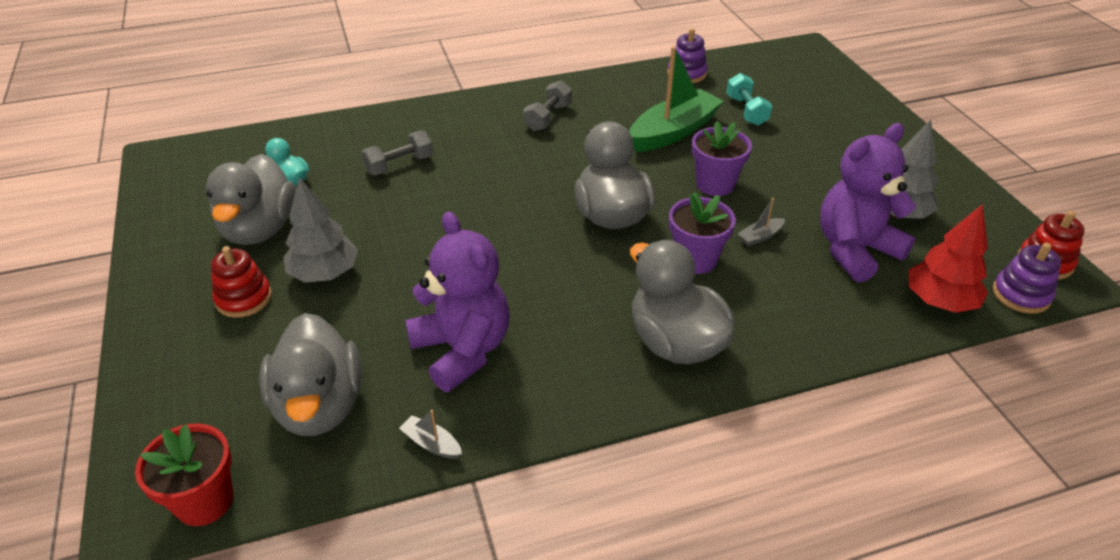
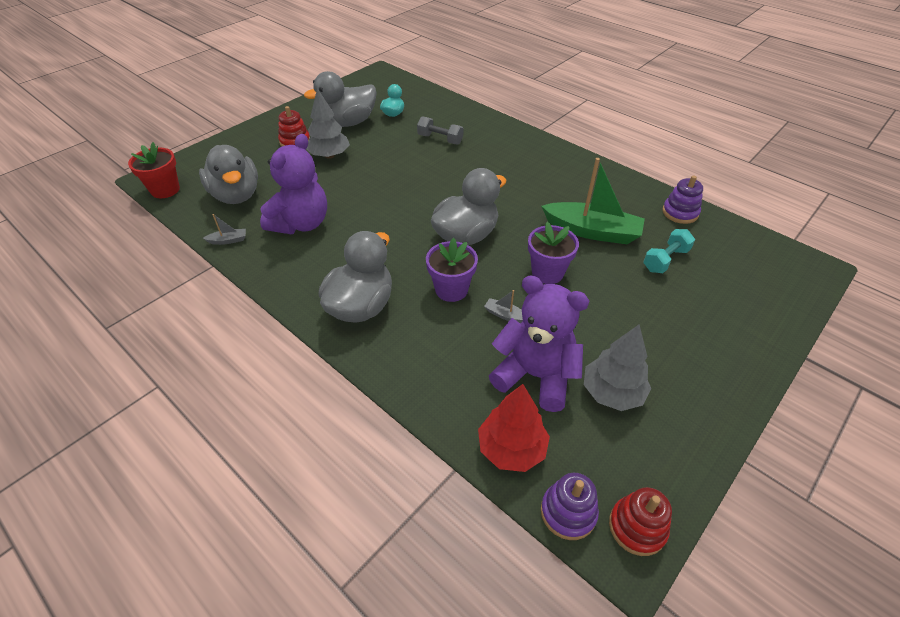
camera: 60 degrees right, 5 degrees up
(320, 405) = (236, 195): grey duck -> grey duck turned 75 degrees counterclockwise
(431, 444) = (228, 240): grey boat -> grey boat turned 75 degrees clockwise
(548, 117) = (546, 172): grey dumbbell -> none

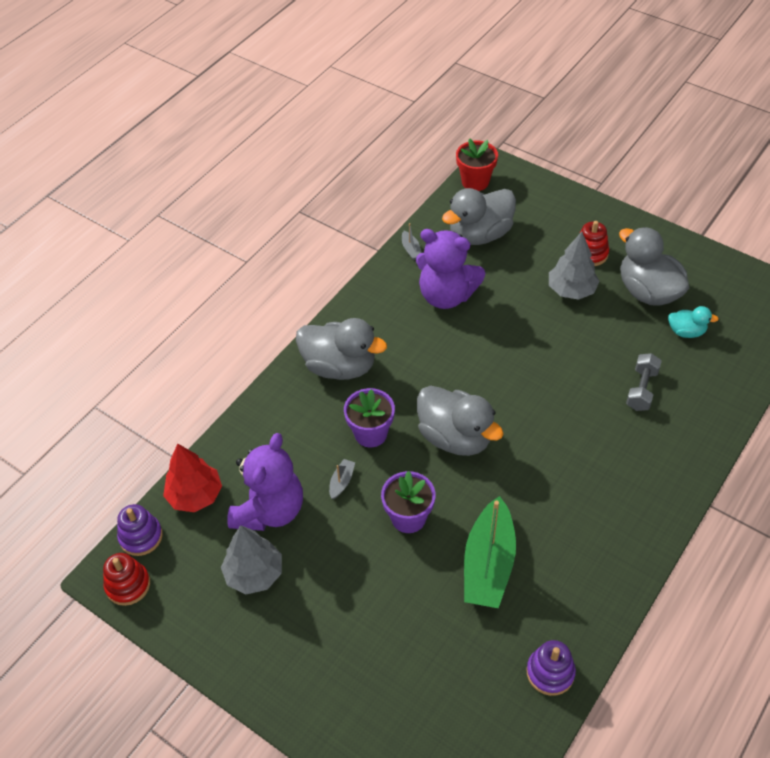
camera: 85 degrees right, 5 degrees up
(665, 260) = (450, 642): turquoise dumbbell -> none

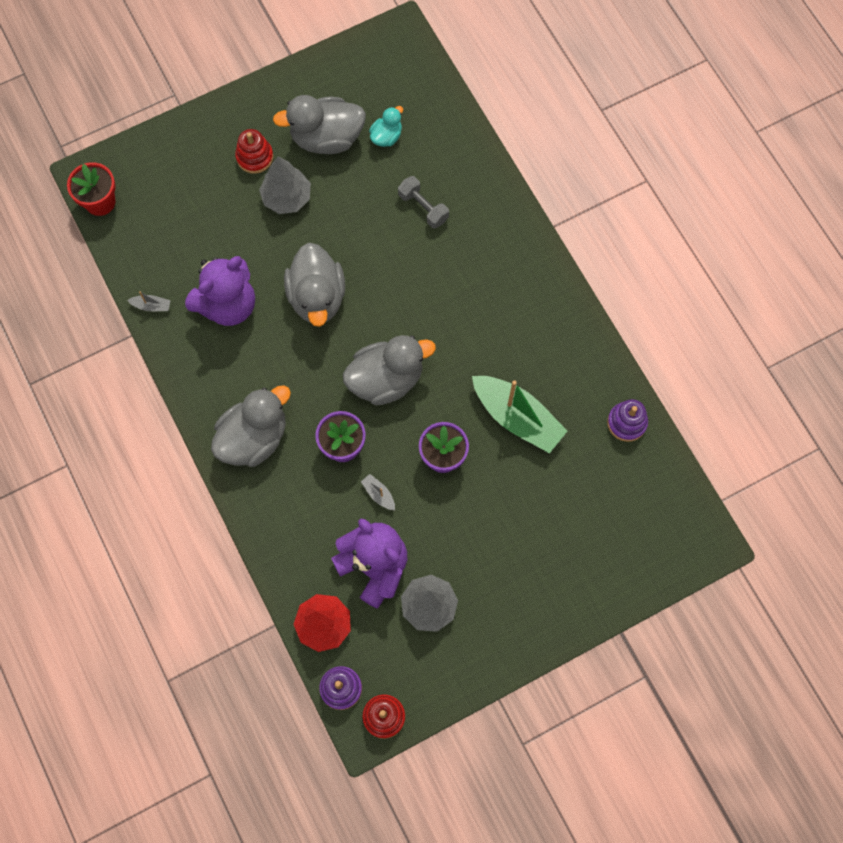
camera: 65 degrees left, 20 degrees up
(479, 234) = (171, 236): grey duck -> grey duck (317, 297)

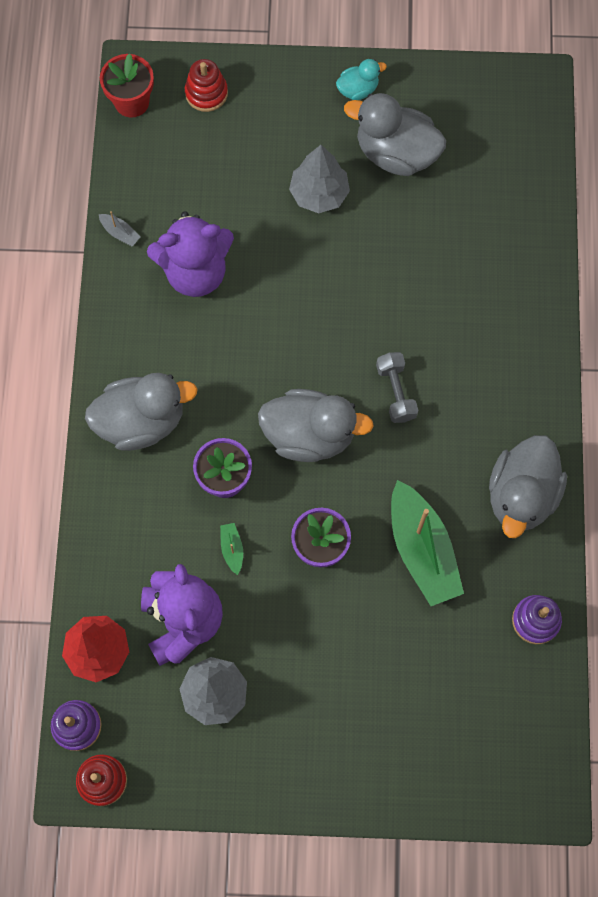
camera: 30 degrees right, 0 degrees up
(254, 157) = (311, 135): red stacking toy -> red stacking toy (206, 93)
(317, 297) = (289, 312): grey duck -> grey duck (521, 495)
(378, 494) = (232, 549): grey boat -> green boat
(386, 136) = (459, 183): turquoise duck -> turquoise duck (358, 90)
(423, 207) = (453, 277): grey dumbbell -> grey dumbbell (396, 392)

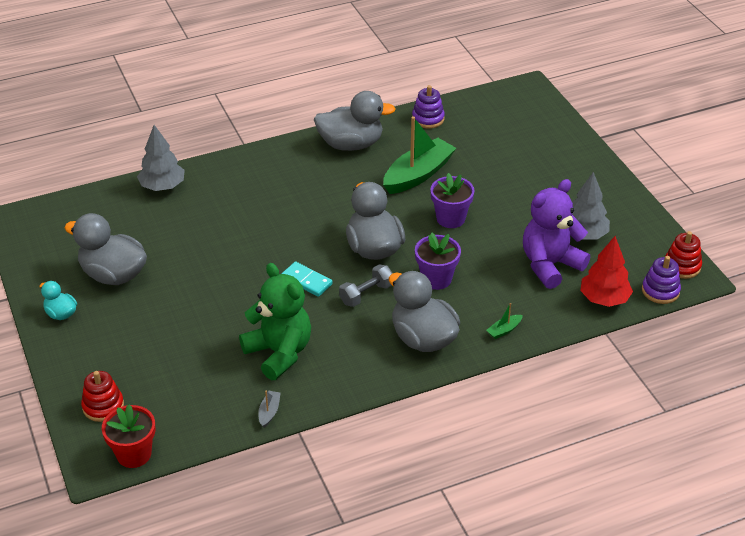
camera: 115 degrees left, 30 degrees down
(195, 272) = (279, 353): purple teddy bear -> green teddy bear
(232, 549) = (483, 259): green boat -> green boat (504, 330)
(290, 341) = (306, 281): none -> turquoise domino
(319, 194) = (171, 305): grey tree -> grey tree (162, 186)
(396, 153) = (113, 275): grey duck -> grey duck turned 120 degrees clockwise
(396, 392) = (314, 217): grey dumbbell -> grey dumbbell (366, 294)

